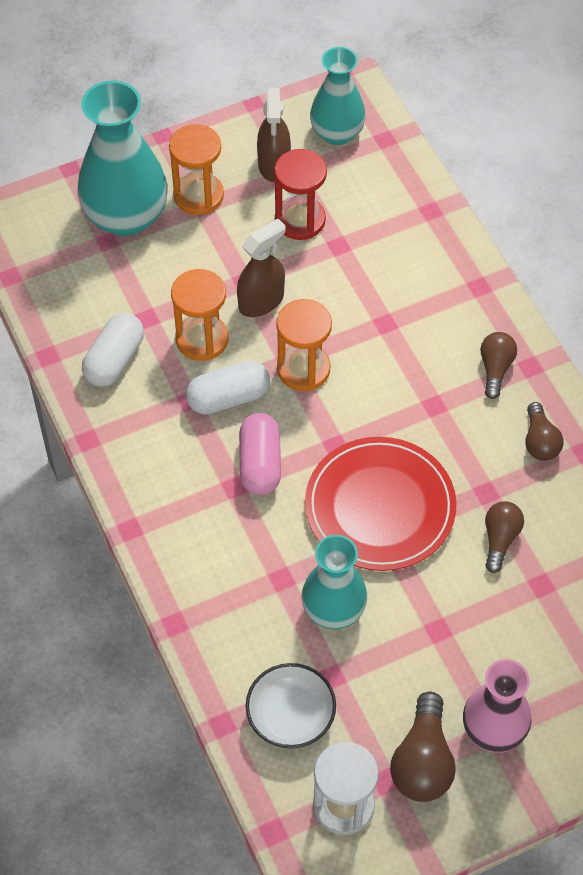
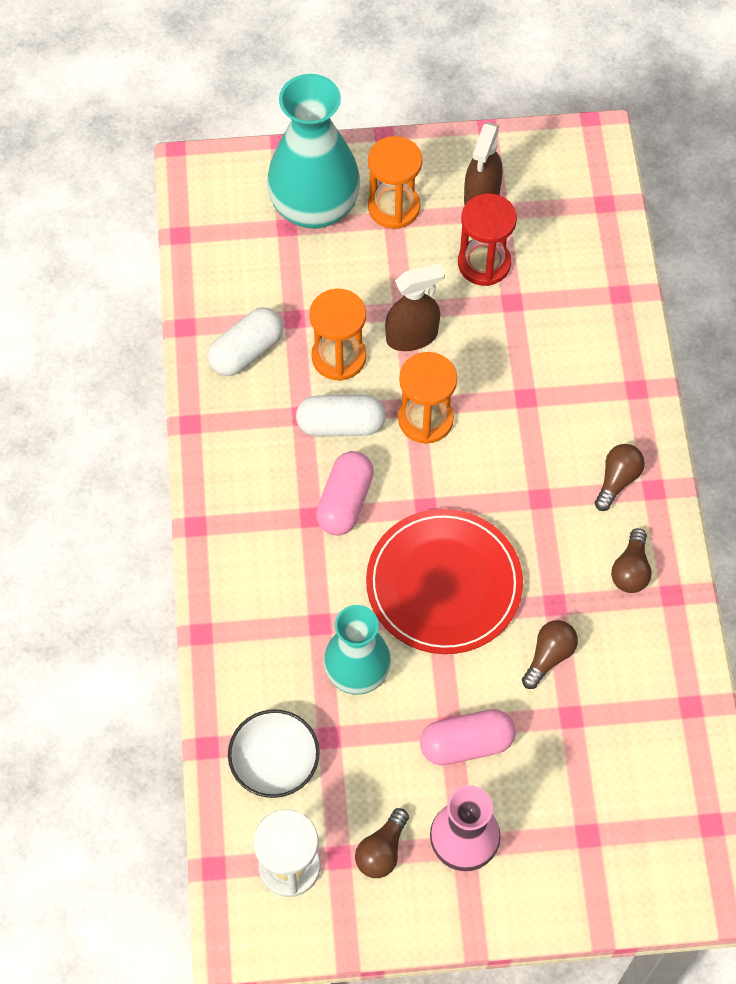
camera: 20 degrees right, 5 degrees up
(337, 133) = (558, 182): turquoise vase -> none
(422, 761) = (382, 851): brown light bulb -> brown light bulb, size x0.65
(459, 640) = (466, 744): none -> pink capsule

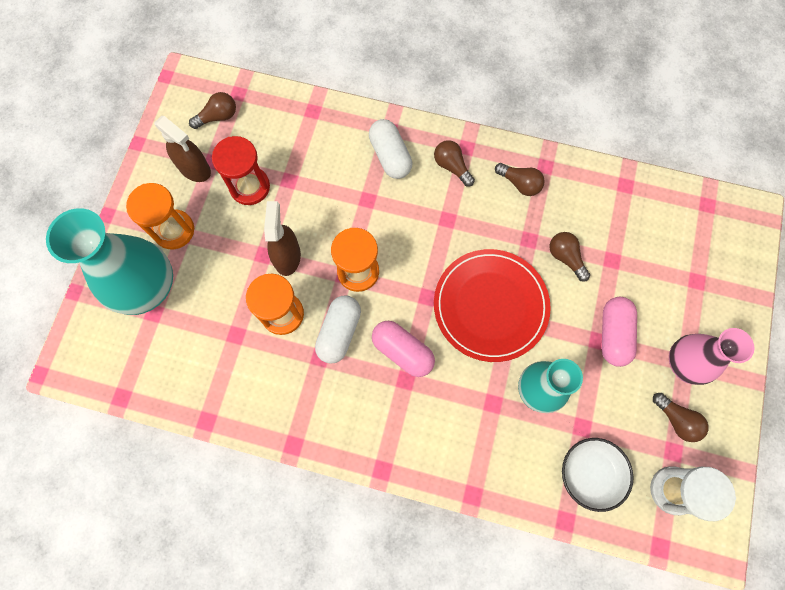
camera: 70 degrees left, 10 degrees up
(246, 351) = (249, 380): white capsule -> white capsule (390, 156)
(561, 194) = (218, 117): none -> brown light bulb

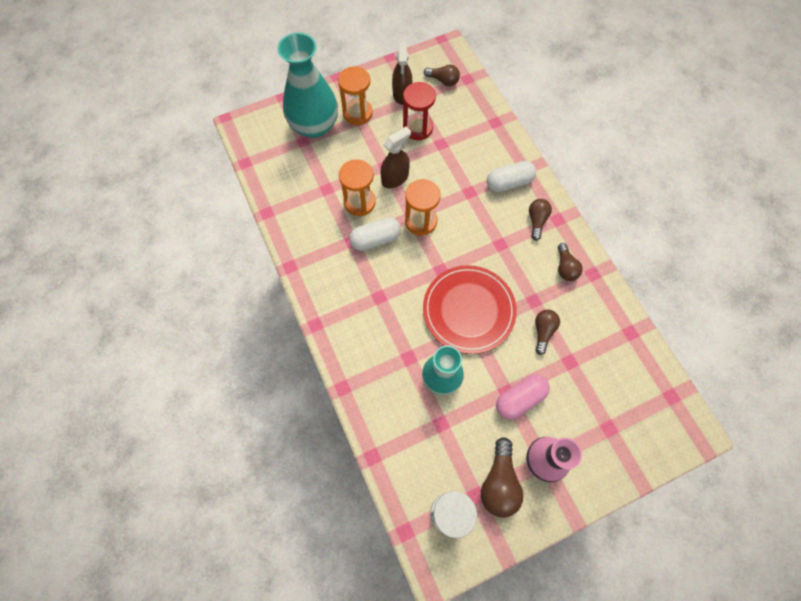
camera: 50 degrees right, 5 degrees down
(390, 156) = (509, 183): white capsule -> white capsule turned 45 degrees clockwise
(402, 351) = (395, 282): pink capsule -> none
(590, 473) = (415, 450): white bowl -> none
(676, 420) = (499, 482): brown light bulb -> brown light bulb, size x1.54

